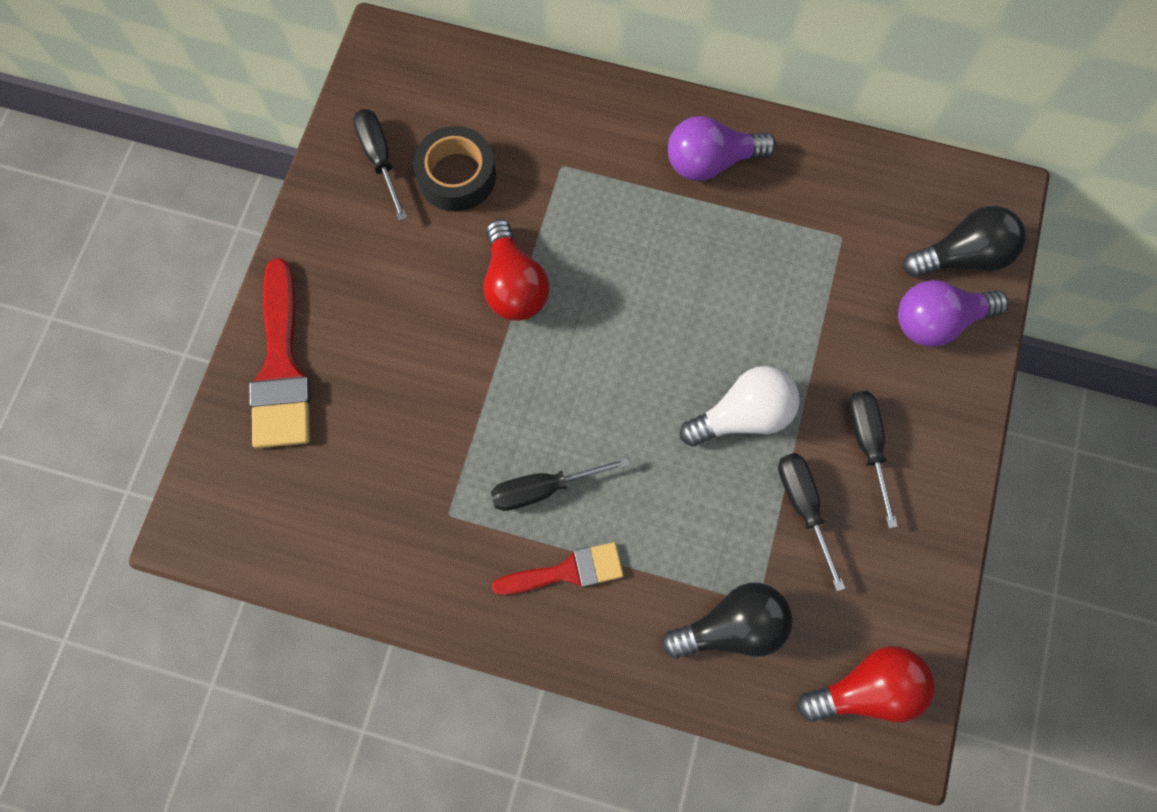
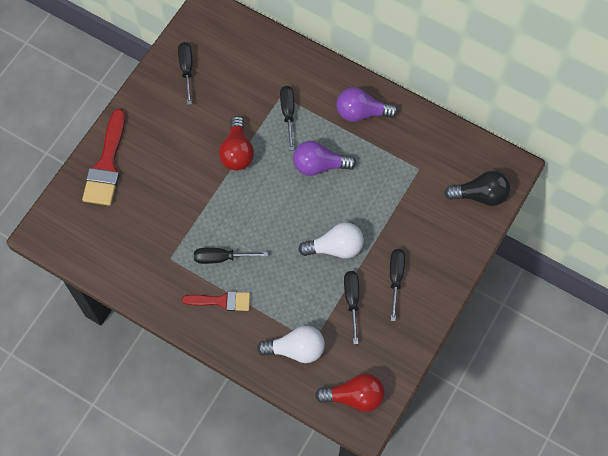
camera: 15 degrees right, 5 degrees down
(456, 176) = (224, 88): black tape -> none
(583, 194) = (288, 113): none -> black screwdriver
(731, 627) = (296, 349): black light bulb -> white light bulb
(938, 321) = (455, 225): purple light bulb -> purple light bulb (319, 165)

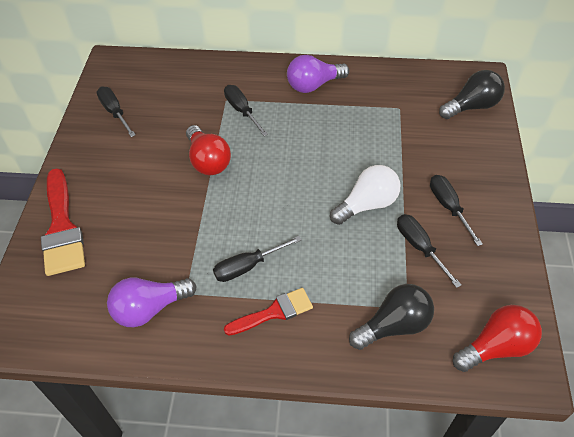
camera: 25 degrees left, 15 degrees down
(296, 349) = (393, 326): white light bulb -> black light bulb
(319, 165) = (301, 140): purple light bulb -> purple light bulb (150, 308)

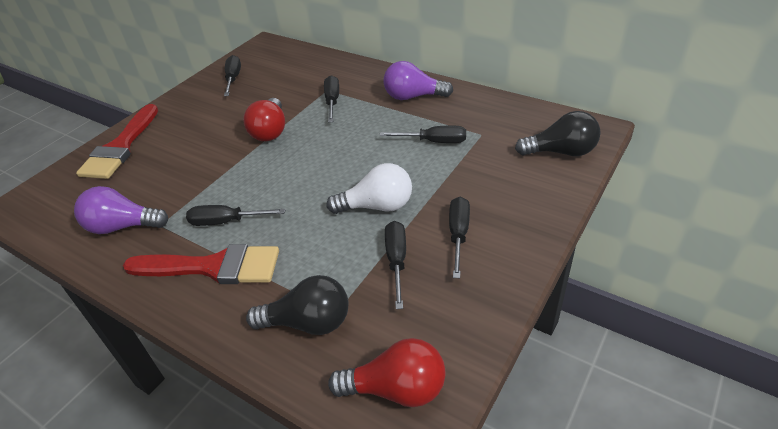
camera: 30 degrees right, 10 degrees down
(274, 312) = (213, 267): red brush -> red brush, size x1.62
(366, 127) = (434, 141): none -> black screwdriver

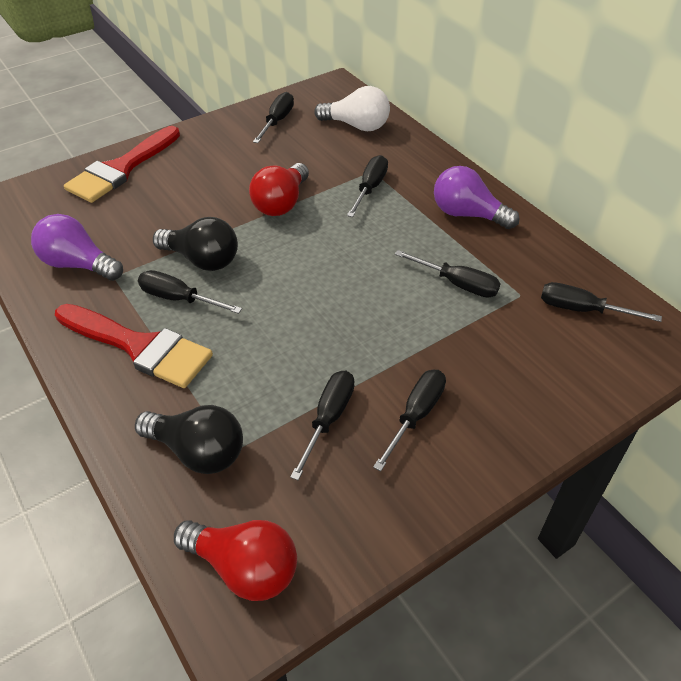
camera: 20 degrees right, 5 degrees up
(377, 206) = (345, 343): white light bulb -> white light bulb (356, 126)
(527, 130) = (582, 310): none -> black screwdriver
(561, 152) = (607, 356): black light bulb -> black light bulb (202, 260)

